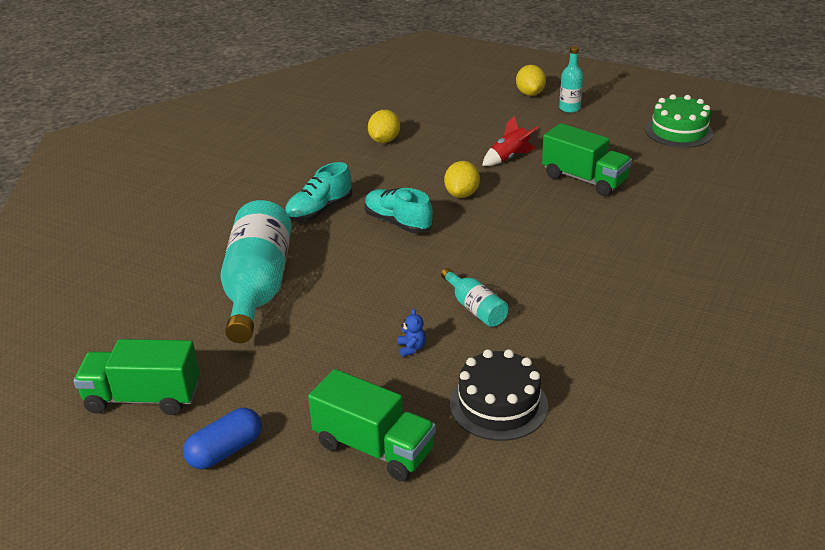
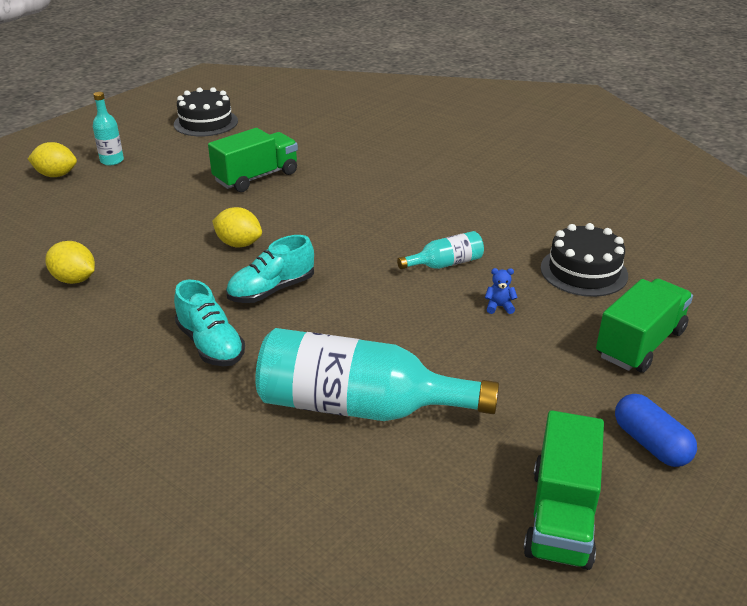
camera: 80 degrees left, 0 degrees up
(509, 157) = (184, 207): red rocket -> none
(678, 131) = (206, 122): green cake -> black cake

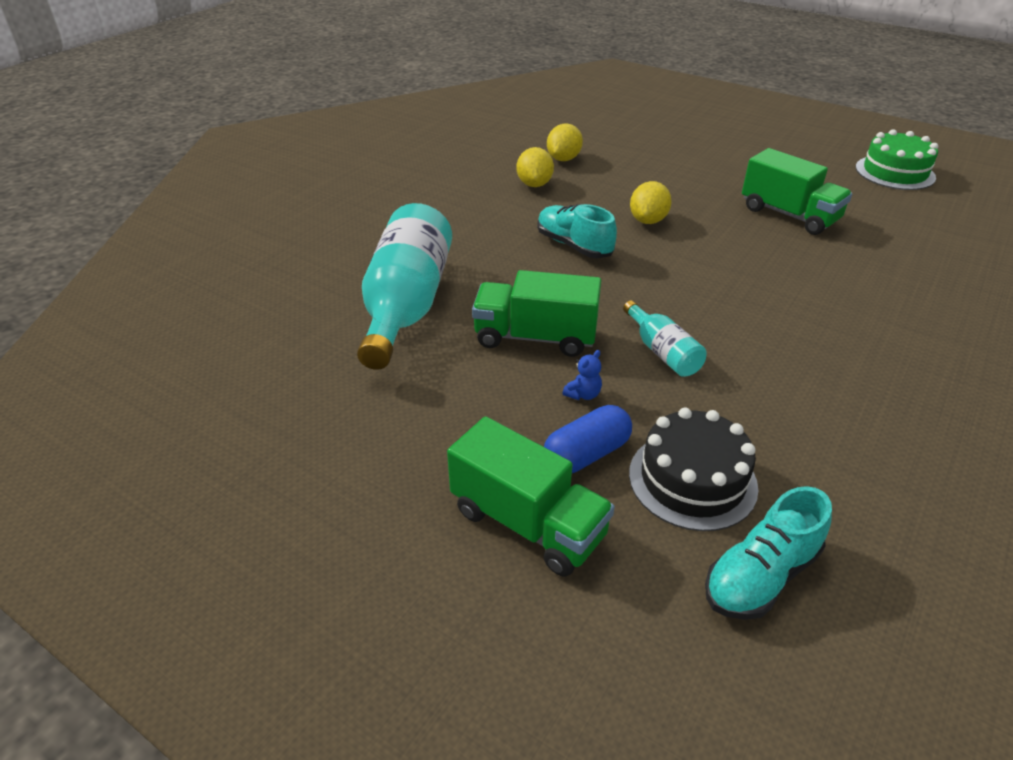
camera: 85 degrees right, 5 degrees up
(56, 175) = (724, 124): yellow lemon -> yellow lemon (534, 184)
(112, 161) = (768, 141): turquoise bottle -> none
(206, 122) = (894, 172): black cake -> green cake
(210, 345) = (486, 226): turquoise shoe -> turquoise shoe (761, 576)
(499, 307) = (583, 394): blue teddy bear -> blue teddy bear turned 45 degrees clockwise
(561, 516) = (250, 426): green truck -> green truck (535, 337)
(650, 443) = (338, 507): blue capsule -> blue capsule (586, 454)

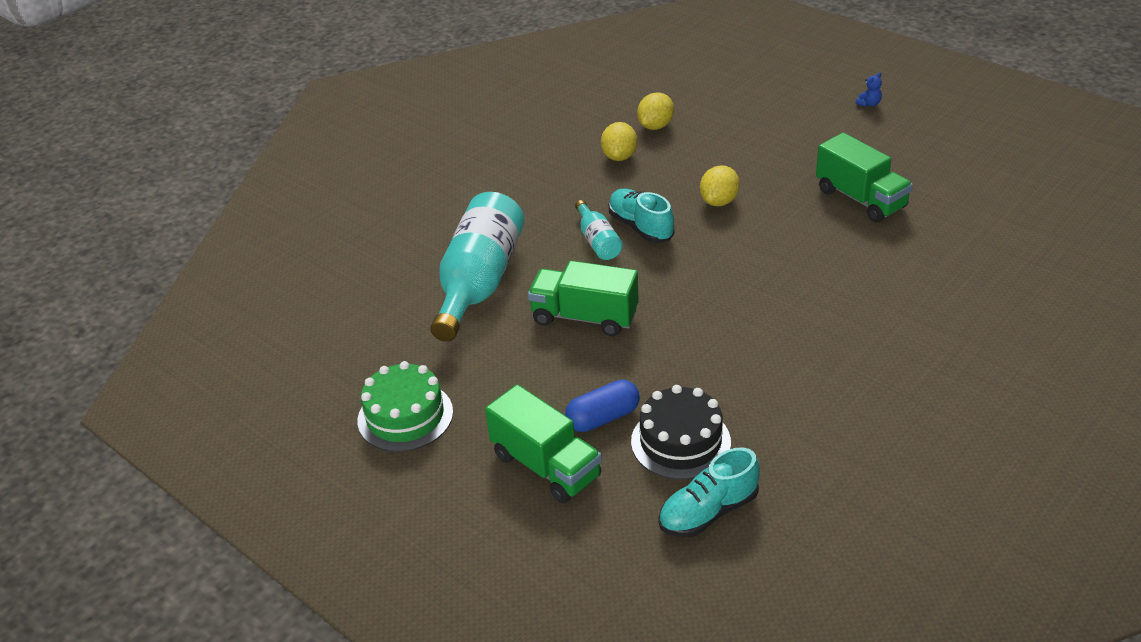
camera: 10 degrees right, 0 degrees up
(583, 394) = (612, 369): blue teddy bear -> blue teddy bear (869, 104)
(662, 352) = (691, 335): turquoise bottle -> turquoise bottle (598, 241)
(894, 172) = (994, 150): green cake -> green cake (405, 416)

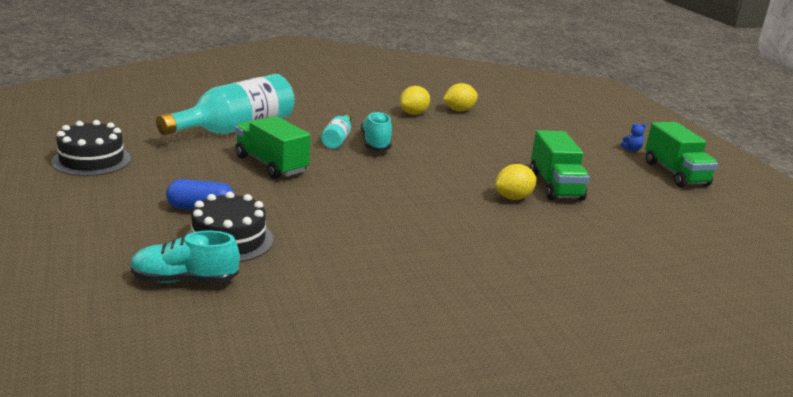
camera: 25 degrees right, 15 degrees down
(405, 416) = (91, 160): green cake -> black cake
(546, 466) = (126, 213): green truck -> green truck (675, 173)
(719, 201) = (448, 152): yellow lemon -> yellow lemon (513, 198)

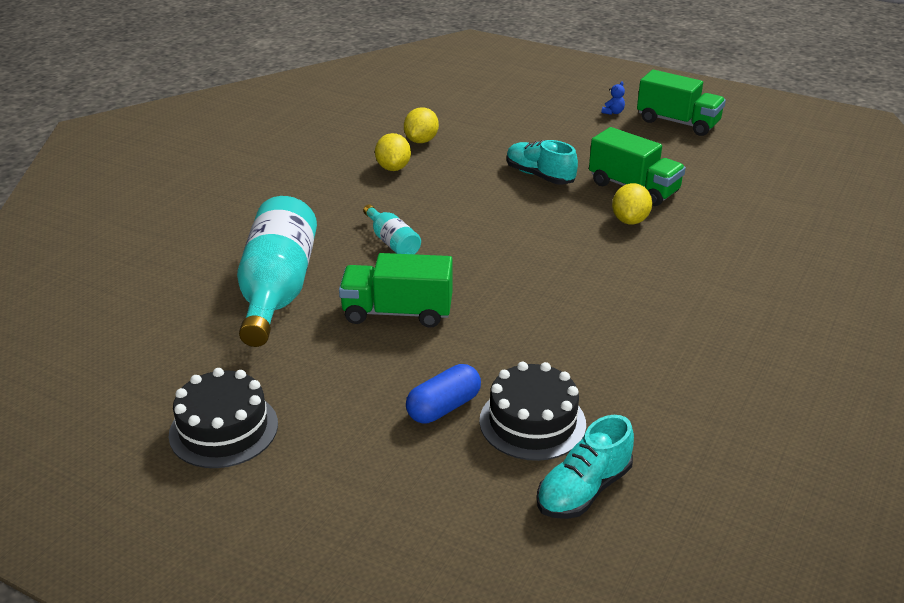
camera: 40 degrees left, 10 degrees up
(375, 143) = (432, 226): turquoise shoe -> turquoise shoe (539, 176)

